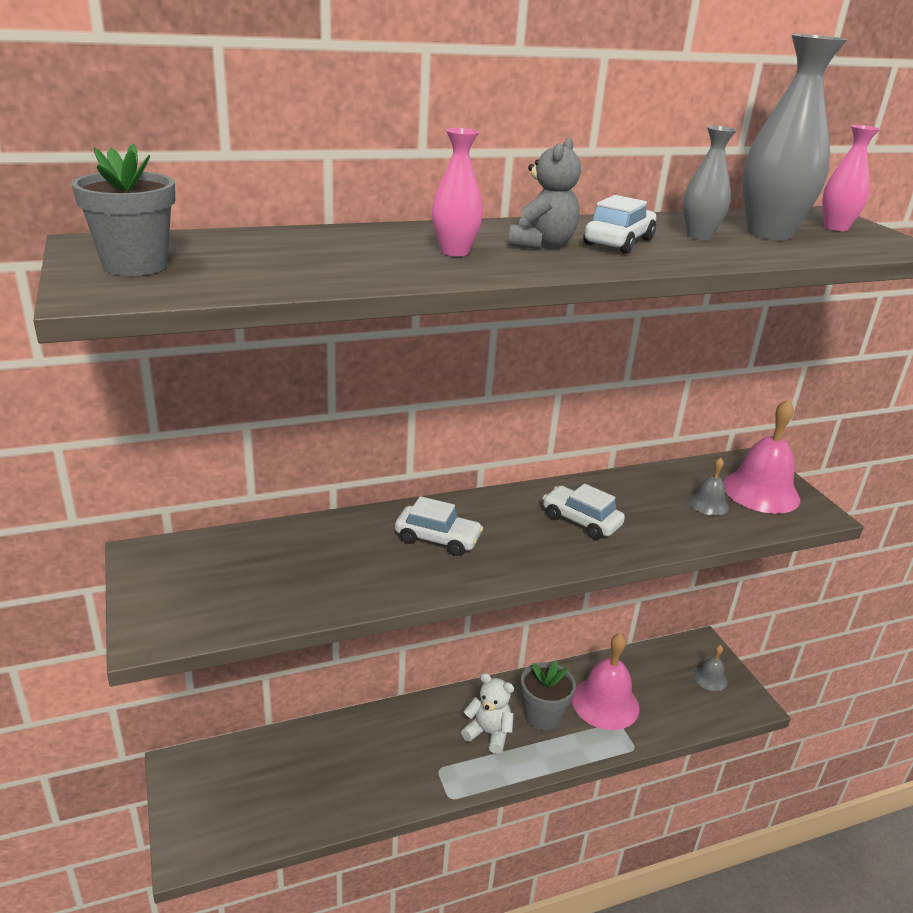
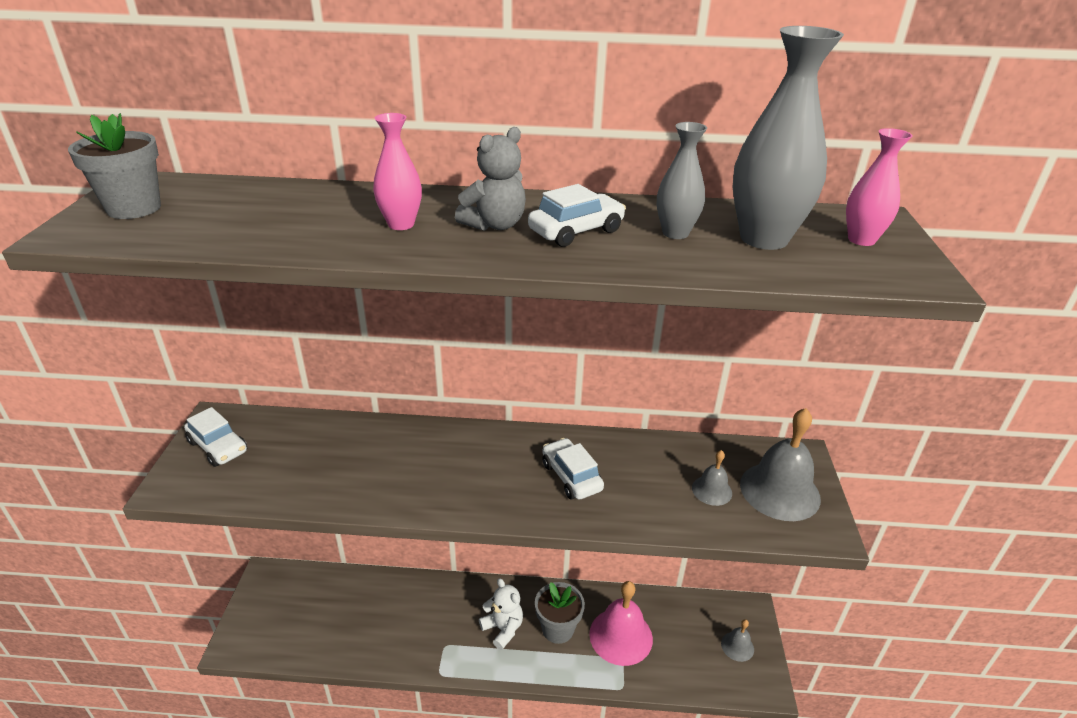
camera: 25 degrees right, 5 degrees up
(437, 539) = (434, 461): white car -> white car (218, 447)
(761, 492) = (779, 491): pink bell -> grey bell

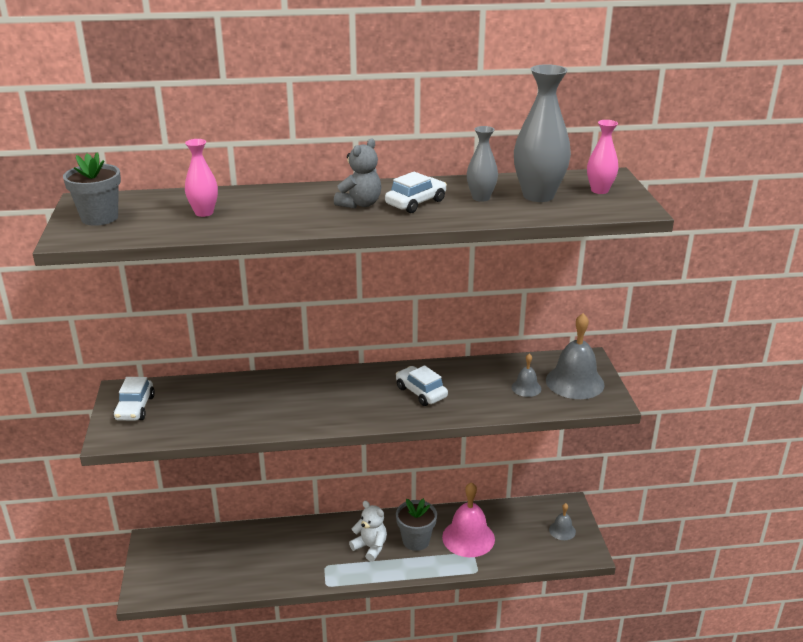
camera: 10 degrees left, 5 degrees down
(218, 447) = (135, 408): white car -> white car turned 60 degrees clockwise
(401, 224) = (296, 210): pink vase -> pink vase (204, 213)

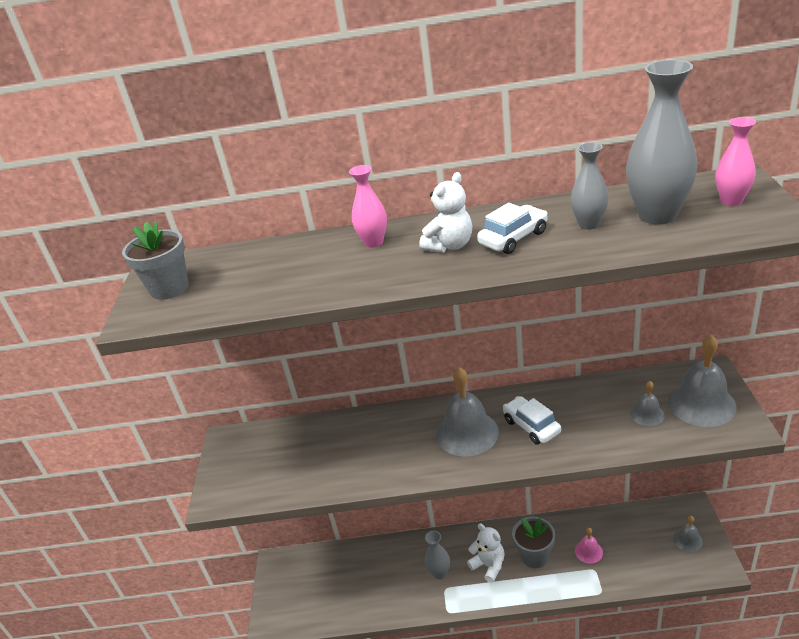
camera: 10 degrees right, 5 degrees up
(135, 408) = (239, 460): white car -> none
(204, 213) = (279, 272): pink vase -> pink vase (373, 242)
(320, 552) = (439, 573): none -> grey vase
(360, 204) = (449, 245): grey teddy bear -> white teddy bear
(360, 395) = (467, 433): none -> grey bell
(468, 538) = (588, 551): pink bell -> pink bell, size x0.51

